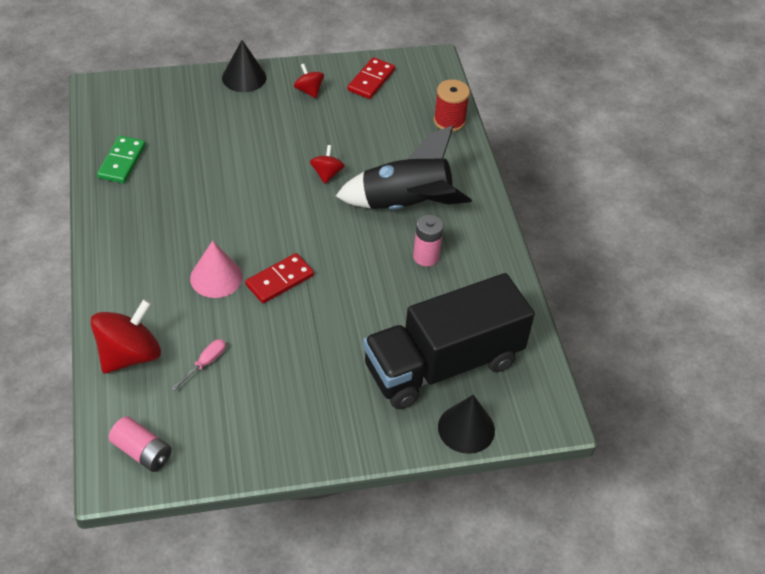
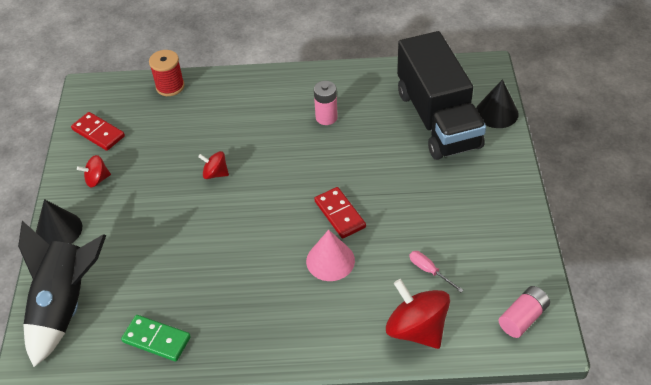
camera: 75 degrees left, 0 degrees up
(405, 205) = (265, 124): black rocket -> black rocket (65, 305)

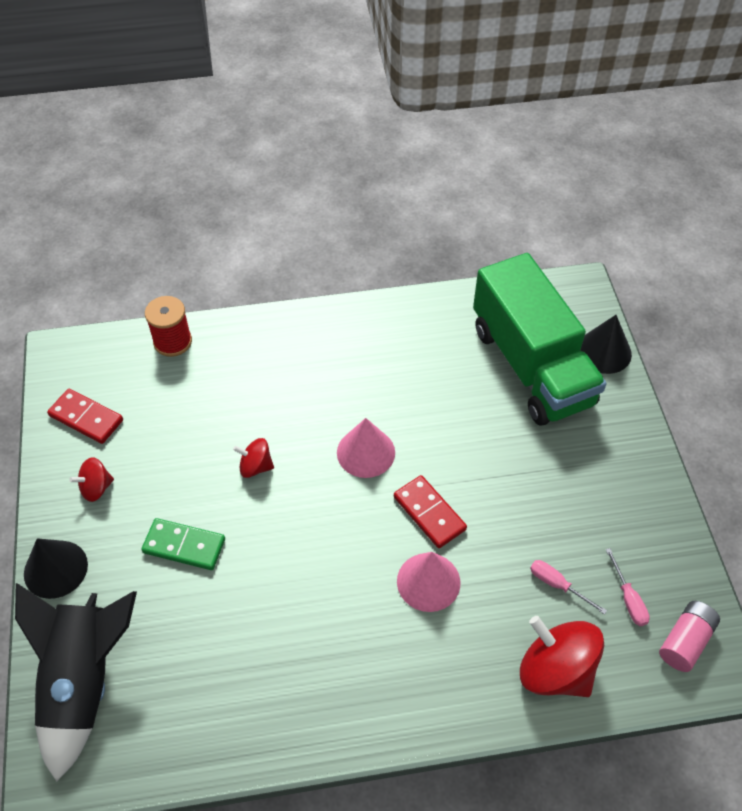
camera: 10 degrees left, 5 degrees up
(156, 339) = (217, 720): green domino -> green domino (184, 546)
(299, 170) = (366, 452): none -> pink cone
(326, 117) = (388, 373): pink battery -> none
(438, 119) = (531, 366): black truck -> green truck
(483, 285) = (628, 599): none -> pink screwdriver

